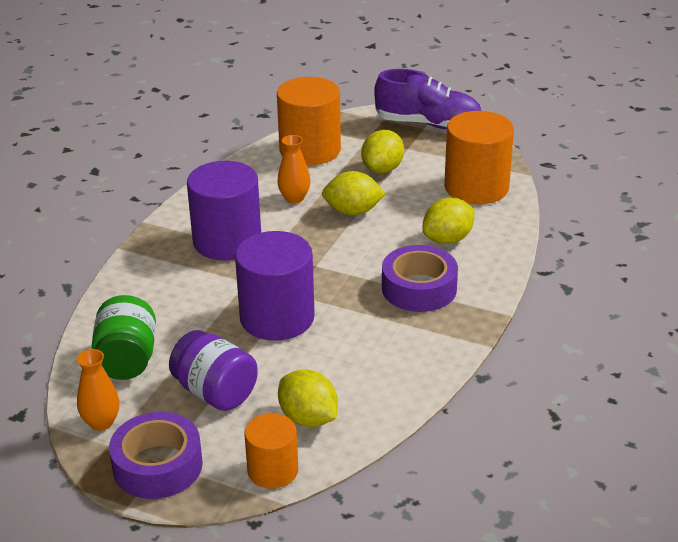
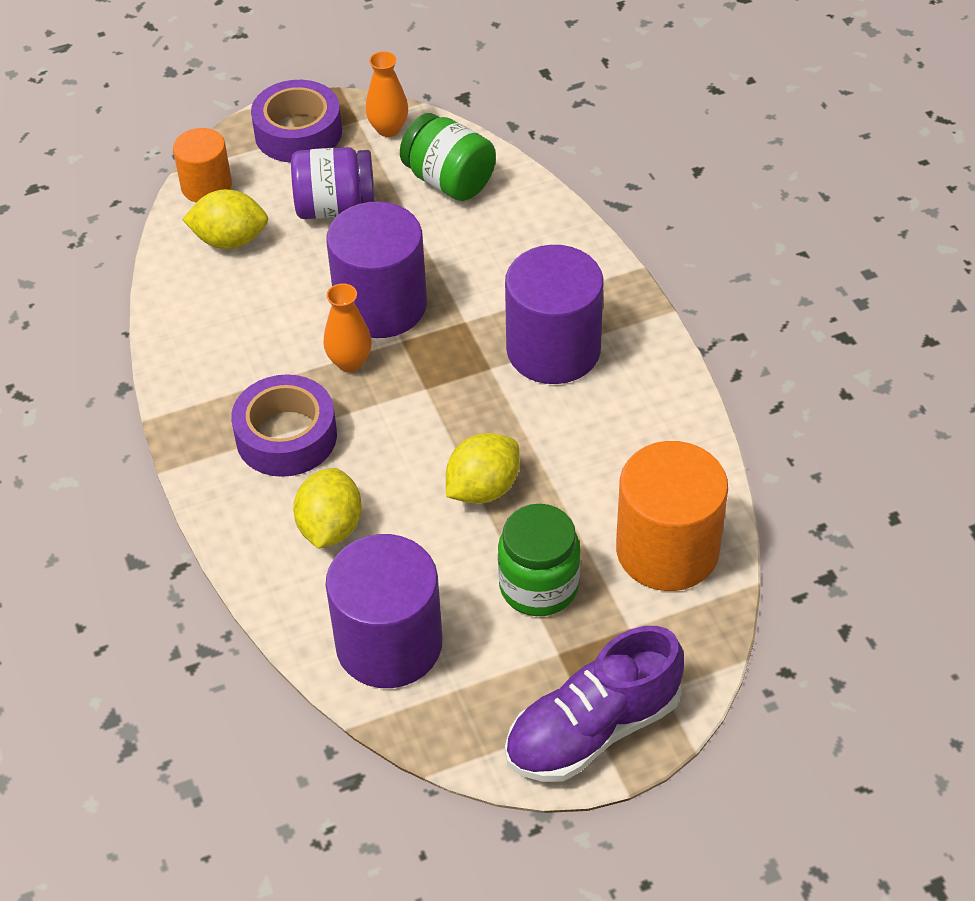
camera: 135 degrees right, 15 degrees up
(294, 198) = (572, 458): orange vase -> orange vase (349, 362)
(382, 169) = (539, 586): yellow lemon -> green jar
(476, 187) = (389, 644): orange cylinder -> purple cylinder

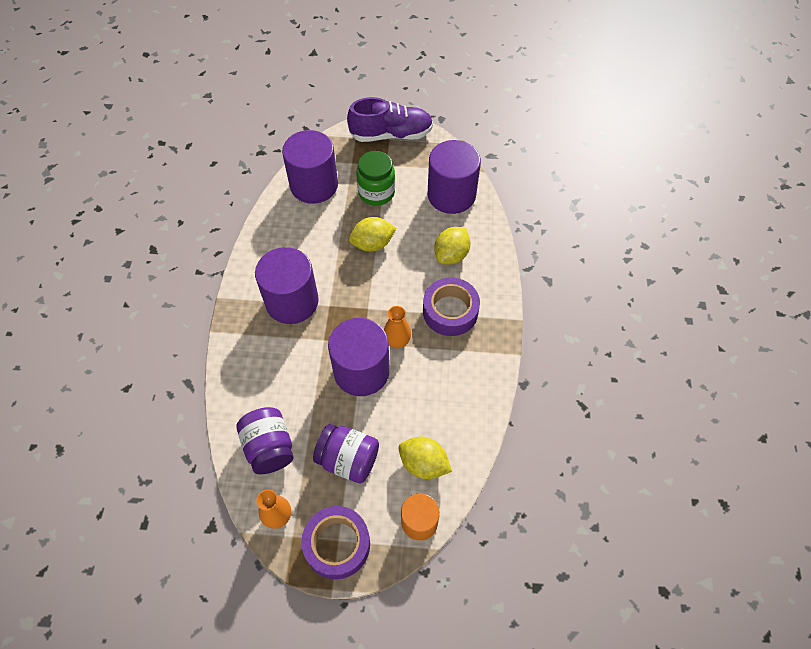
camera: 155 degrees left, 10 degrees up
(449, 181) = (269, 447): green jar -> purple jar
(667, 550) = (314, 185): orange cylinder -> purple cylinder

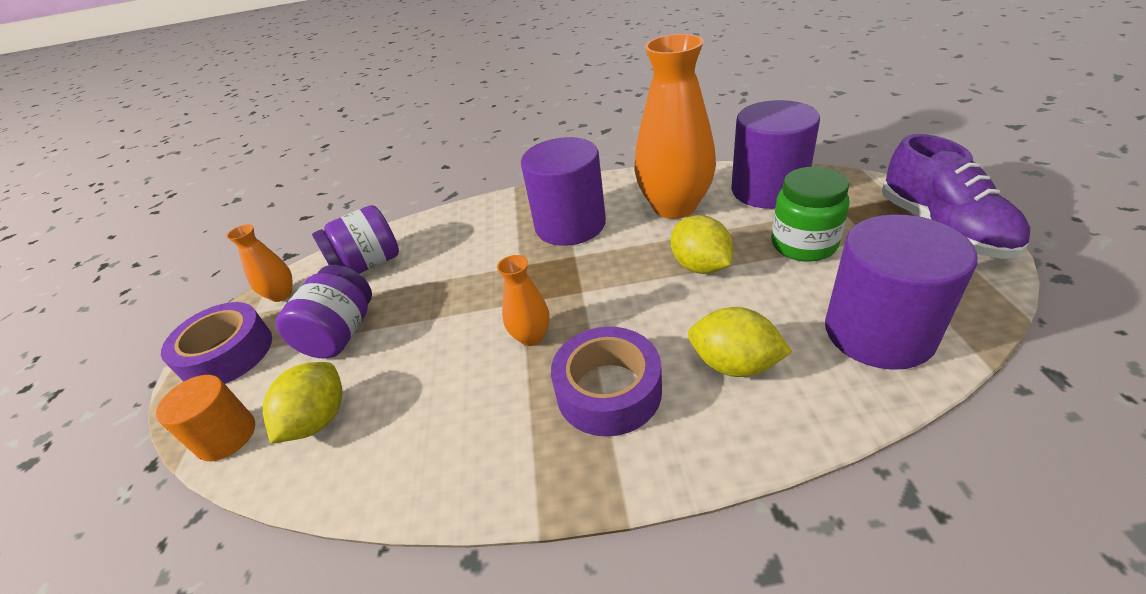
camera: 85 degrees right, 20 degrees down
(304, 237) = (674, 207): none -> orange vase
(361, 371) = (475, 312): purple cylinder -> none

